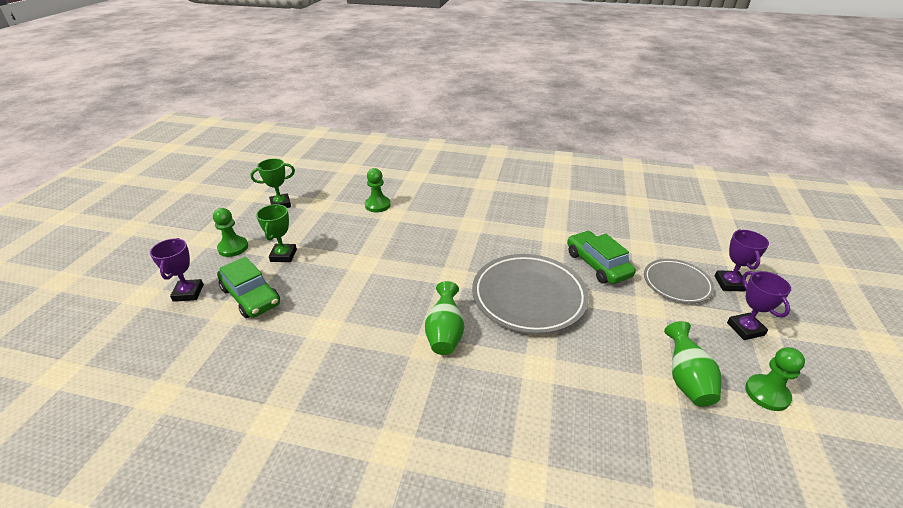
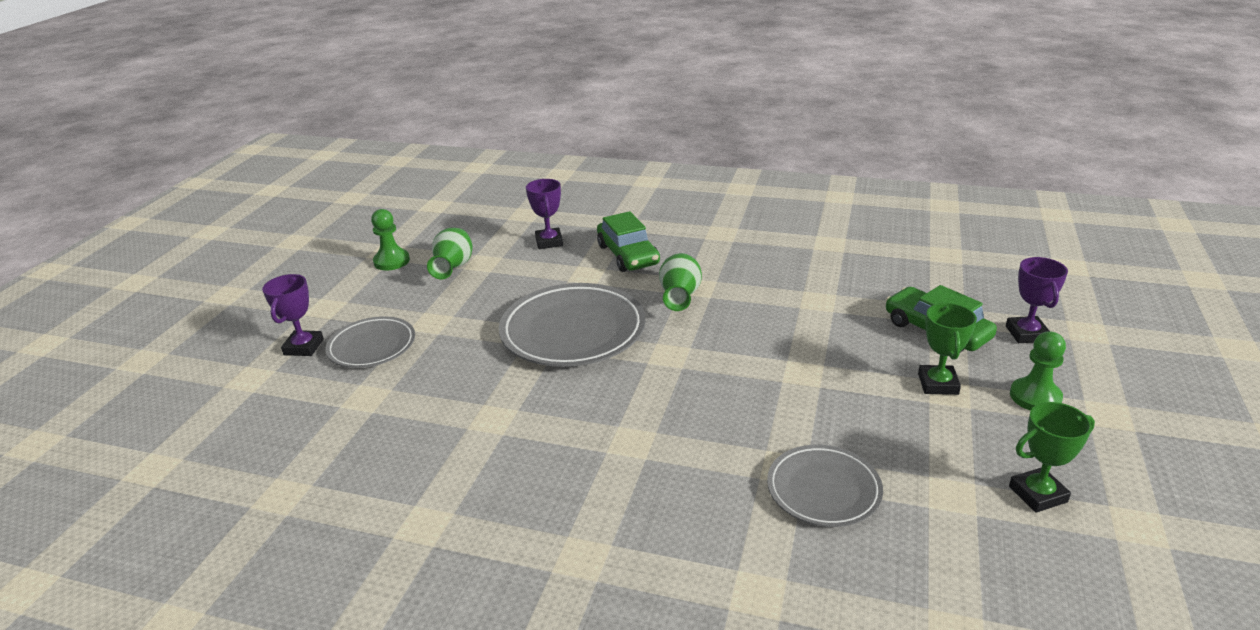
camera: 175 degrees left, 5 degrees down
(377, 205) = (823, 490): green pawn -> grey plate
(597, 264) = (456, 371): green car -> green car (628, 255)
(745, 329) = (348, 303): purple trophy -> purple trophy (549, 242)

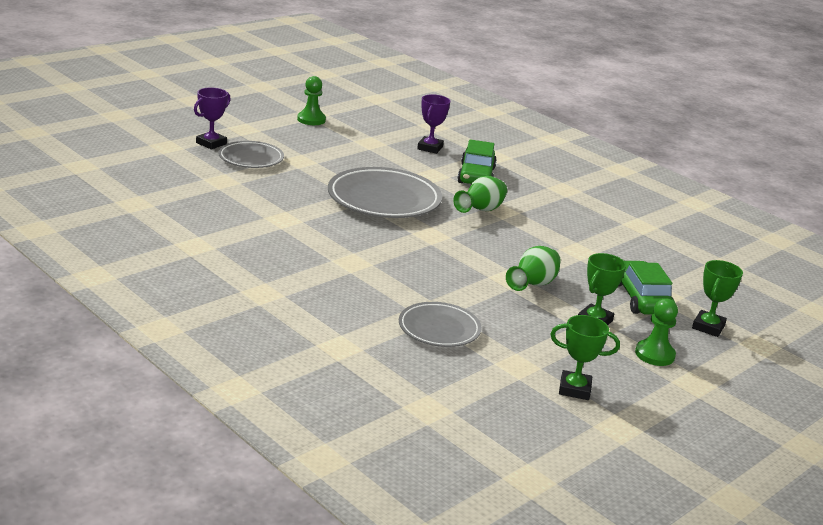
camera: 25 degrees right, 5 degrees down
(453, 268) = (347, 138): green vase -> green vase (532, 285)
(1026, 334) = (708, 327): purple trophy -> green trophy

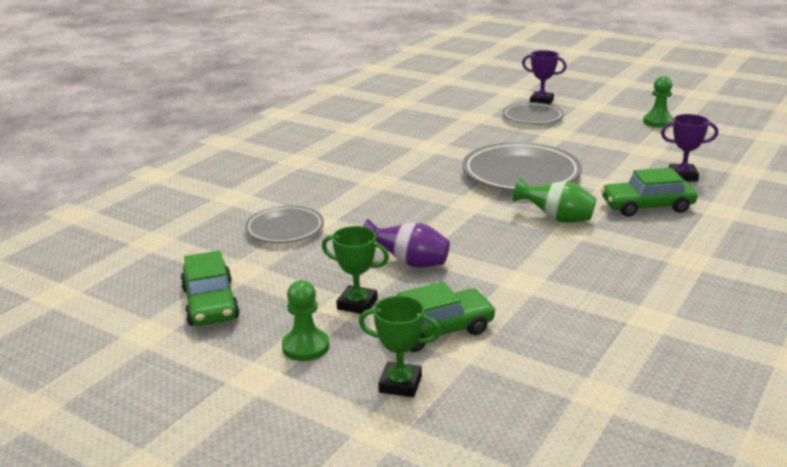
camera: 80 degrees right, 0 degrees up
(532, 285) = (409, 263): green vase -> purple vase
(574, 389) = (210, 303): green trophy -> green car

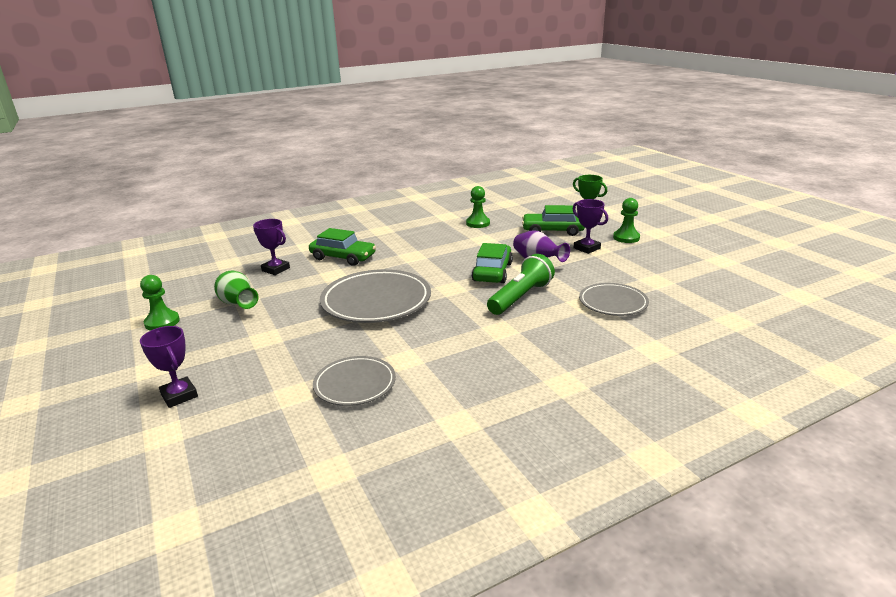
camera: 150 degrees left, 0 degrees up
(210, 303) = (680, 267): green car -> green car (492, 272)
(357, 304) = (586, 248): green trophy -> purple trophy
(387, 211) = (520, 297): none -> green flashlight
(532, 117) = (242, 369): grey plate -> grey plate (355, 384)
(556, 218) = (410, 263): green vase -> green vase (238, 304)
(574, 314) = (478, 223): none -> green pawn

